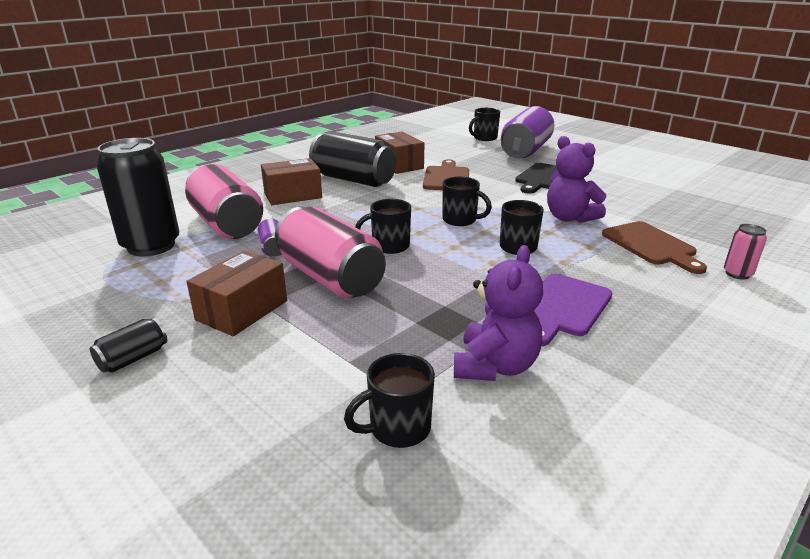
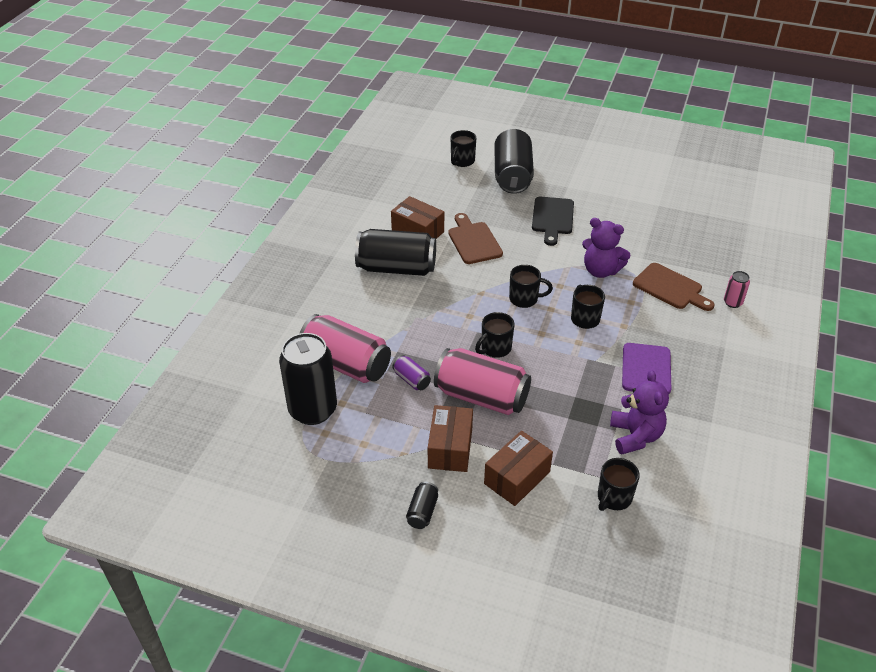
camera: 25 degrees left, 15 degrees up
(293, 195) = (364, 307): brown box -> brown box (517, 478)
(525, 151) = (512, 175): purple can -> black can

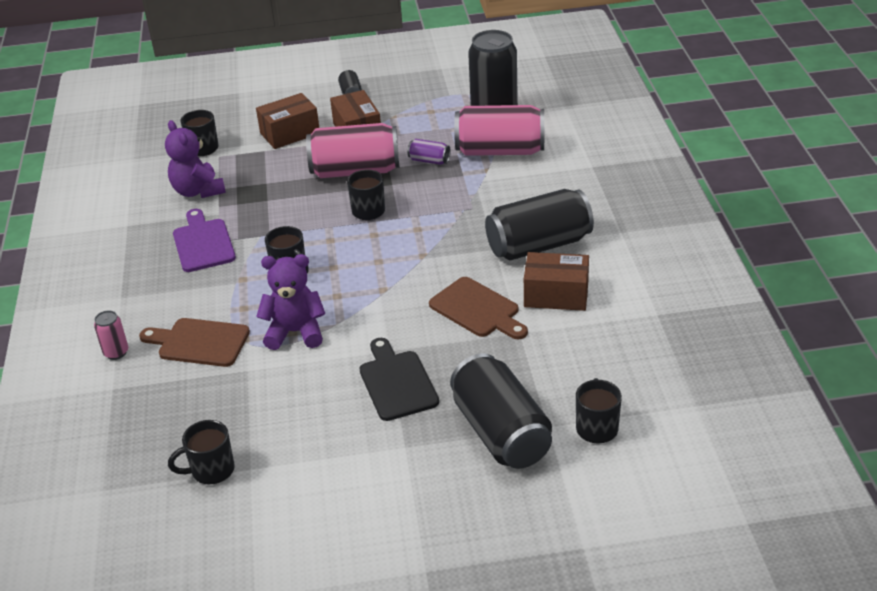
camera: 155 degrees right, 5 degrees down
(517, 478) = (290, 133): brown box -> brown box turned 45 degrees clockwise
(524, 299) = (369, 266): black mug -> black mug (211, 470)

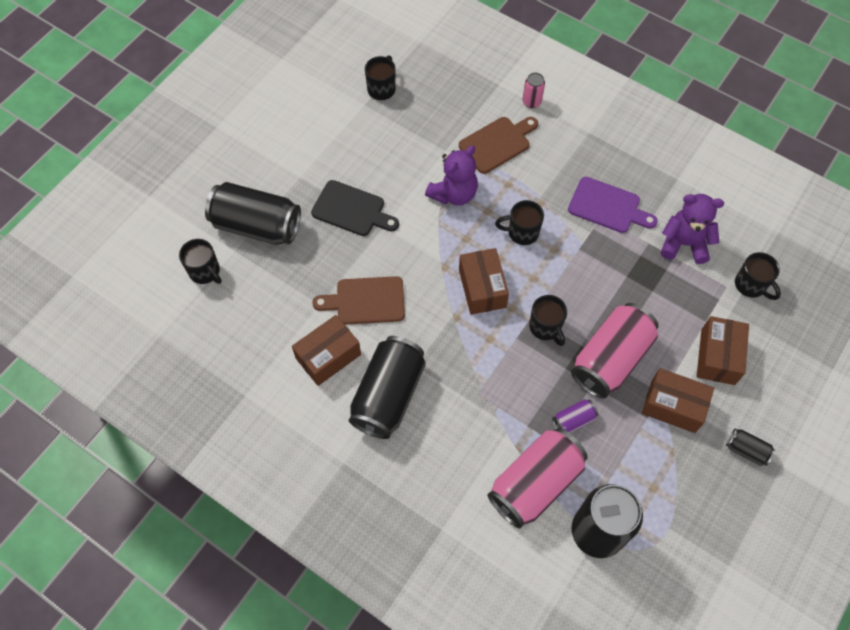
camera: 130 degrees right, 25 degrees up
(376, 258) = (482, 288): none -> brown box

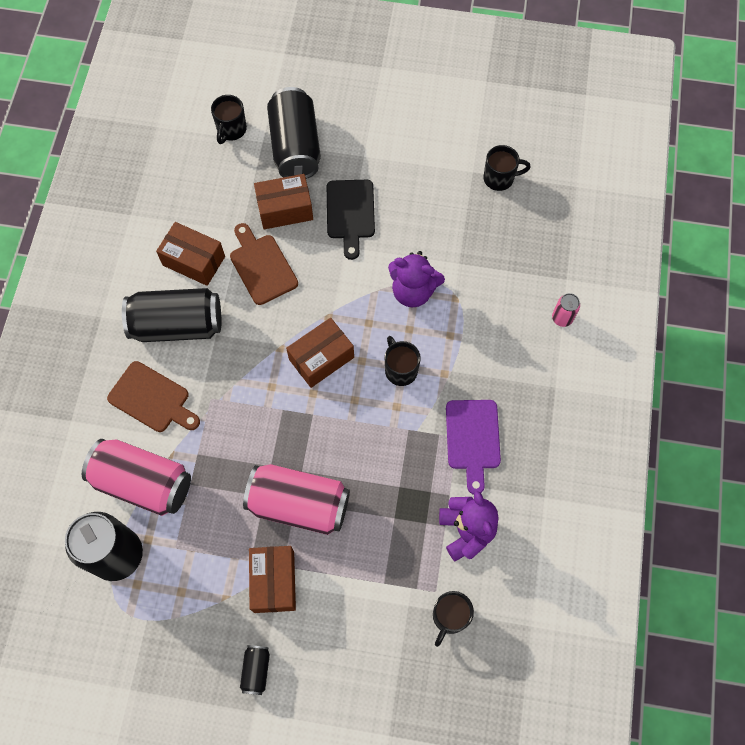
camera: 65 degrees right, 5 degrees up
(497, 143) = (493, 306): brown cutting board -> brown cutting board (152, 399)
(545, 327) = (306, 431): black mug -> none
(573, 420) = (219, 493): purple can -> none
(717, 357) = (348, 608): brown box -> brown box (285, 209)

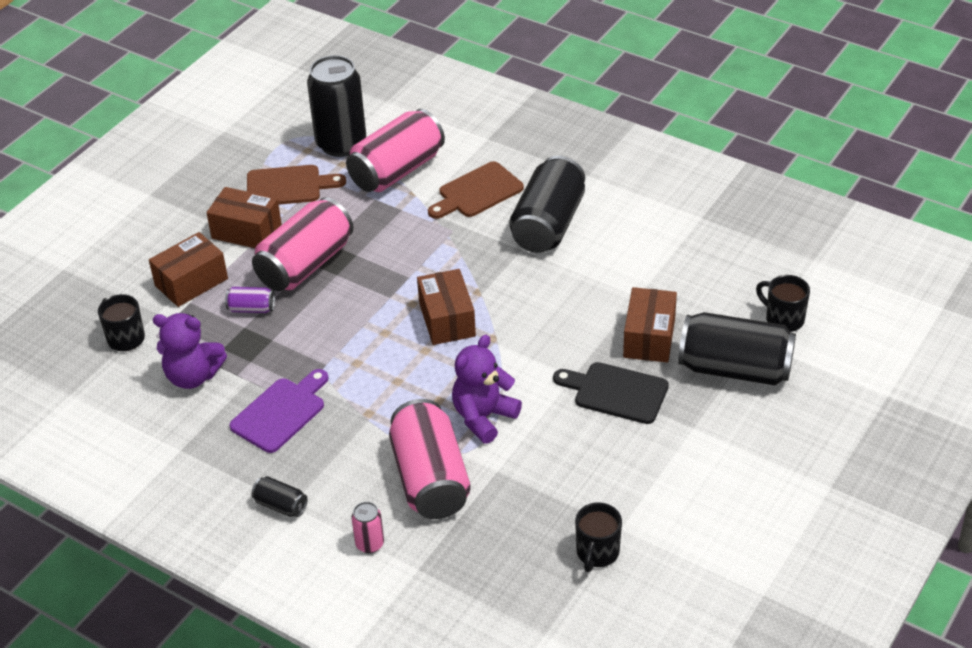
camera: 115 degrees right, 25 degrees down
(194, 261) = (618, 251): brown box -> brown box (191, 282)
(256, 670) = (181, 203): black can -> black can (281, 505)
(262, 266) = (584, 301): brown cutting board -> brown cutting board (288, 186)
(370, 523) = (251, 308): none -> purple can
(400, 369) = (395, 378): black mug -> none
(473, 439) = (281, 412): purple cutting board -> purple cutting board turned 105 degrees clockwise
(487, 303) = (430, 479): none -> pink can

